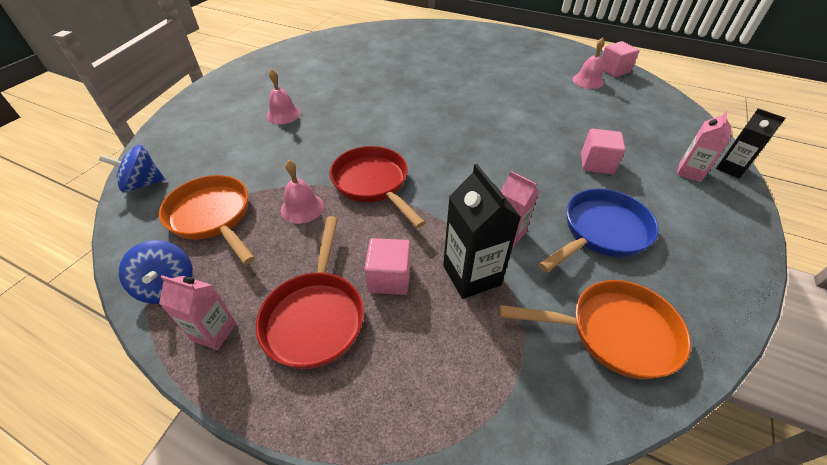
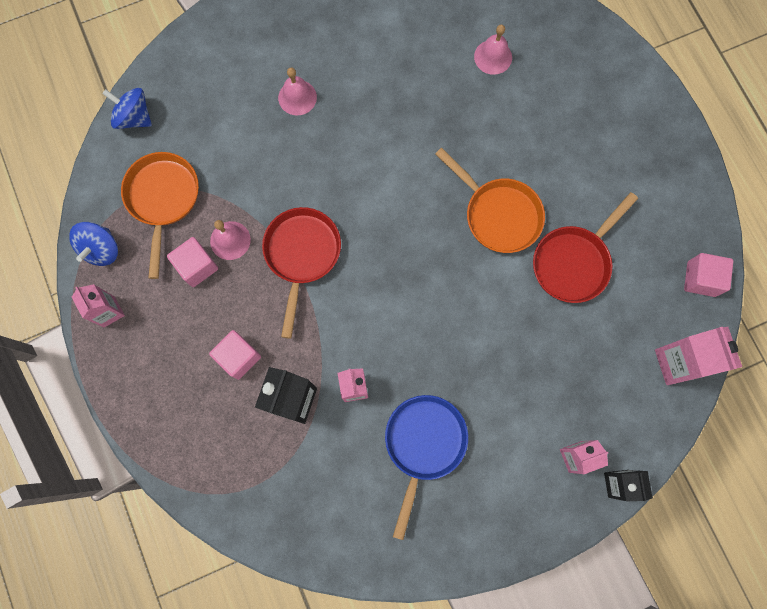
camera: 40 degrees right, 30 degrees up
(315, 316) = (172, 349): red pan -> red pan (573, 262)
(588, 81) = (647, 273): pink bell -> pink bell (493, 57)
(596, 163) = (507, 382): pink cube -> pink cube (197, 266)
(601, 232) = (423, 444): blue pan -> blue pan turned 75 degrees counterclockwise
(614, 332) = (337, 513): orange pan -> orange pan (498, 214)
(659, 102) = (677, 363): none -> pink carton

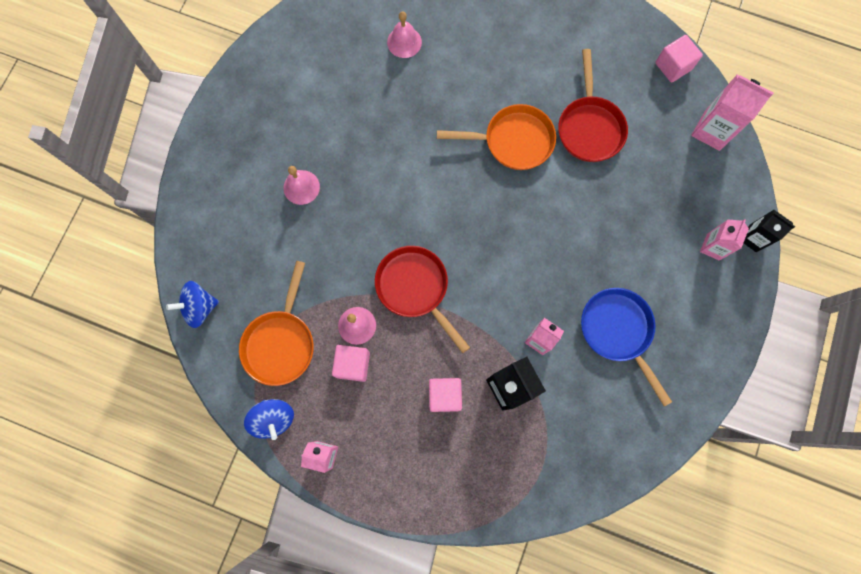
camera: 45 degrees left, 0 degrees up
(163, 199) = (280, 343): orange pan -> orange pan turned 120 degrees counterclockwise

